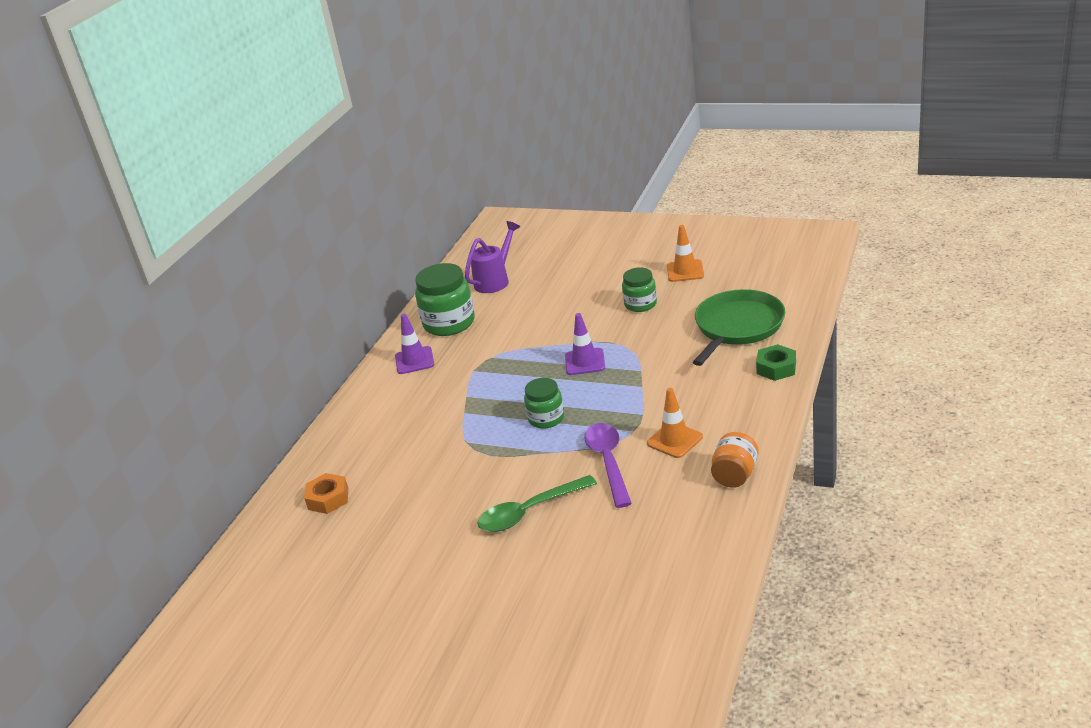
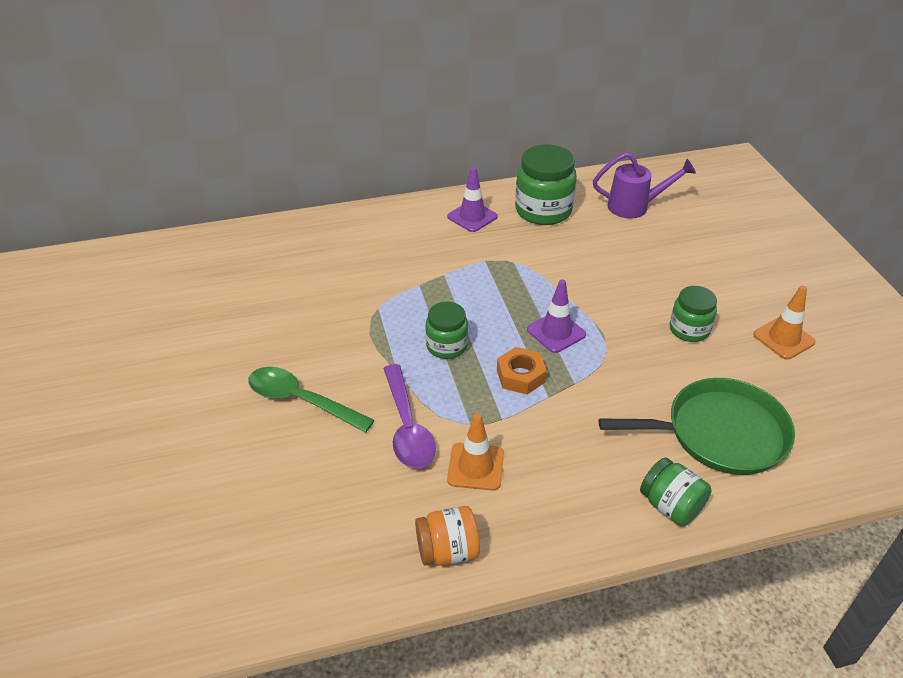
camera: 50 degrees right, 10 degrees up
(328, 498) = (256, 260): orange nut -> orange nut (520, 376)
(608, 462) = (407, 426): purple spoon -> purple spoon turned 120 degrees clockwise
(776, 368) = (671, 506): green nut -> green jar

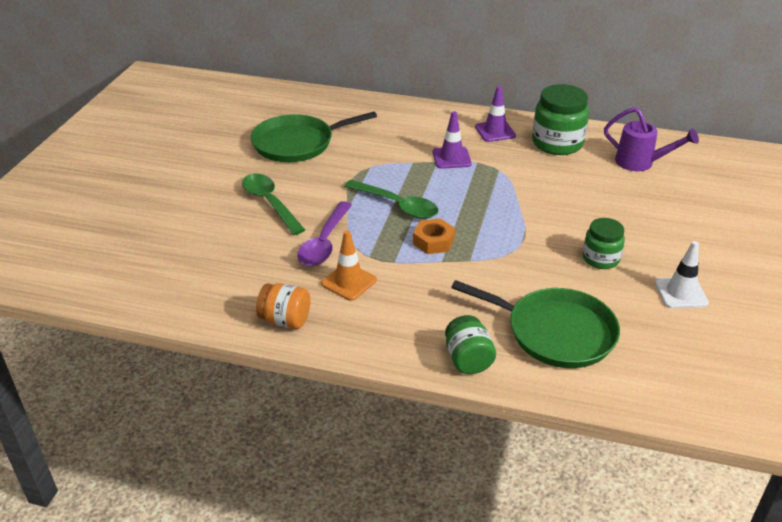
camera: 30 degrees right, 5 degrees down
(269, 307) = (297, 143): none -> green pan
(446, 346) = (397, 205): green jar -> green spoon
(556, 332) = (488, 224): purple traffic cone -> purple traffic cone (451, 158)
(783, 338) = (680, 293): orange traffic cone -> white traffic cone

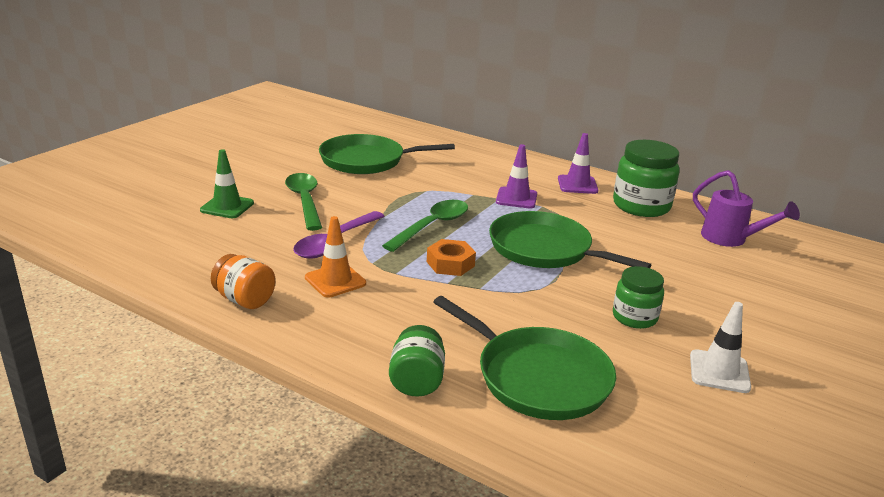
camera: 15 degrees right, 10 degrees down
(203, 226) = (227, 207): none -> green traffic cone
(397, 205) = (432, 226): green spoon -> green spoon turned 105 degrees counterclockwise
(501, 208) = (545, 249): none -> green pan

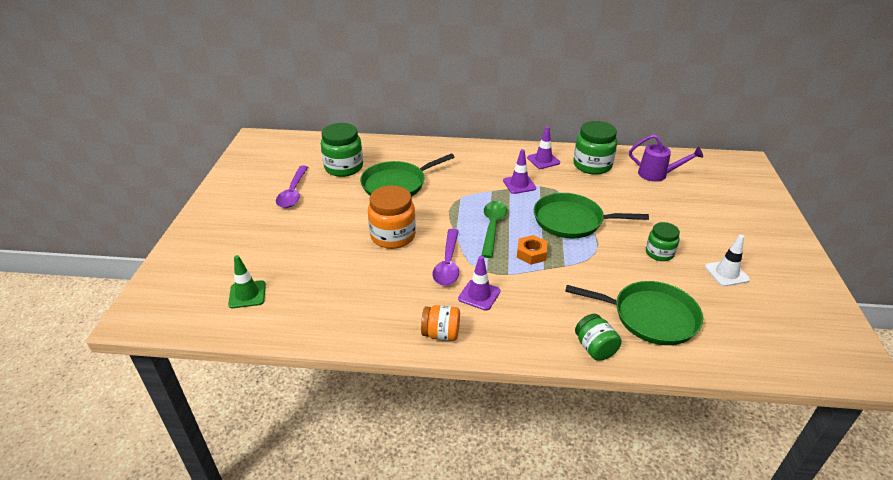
camera: 25 degrees left, 10 degrees up
(227, 207) = (346, 261): green traffic cone -> green traffic cone (247, 294)
(248, 139) = (293, 192): none -> purple spoon
(305, 201) = (393, 236): green spoon -> orange jar
(327, 133) = (344, 167): none -> green jar
(335, 281) = (479, 295): orange traffic cone -> purple traffic cone

